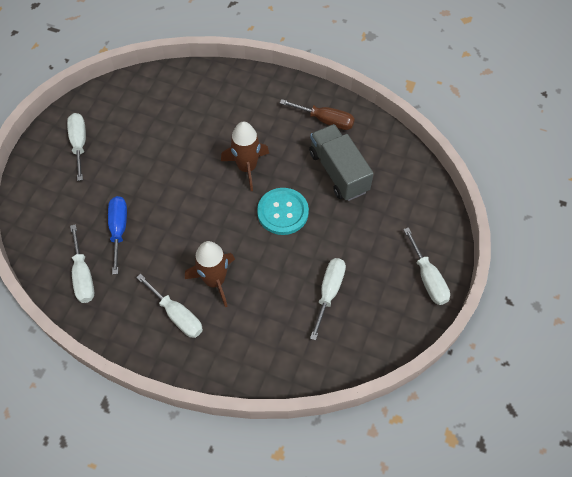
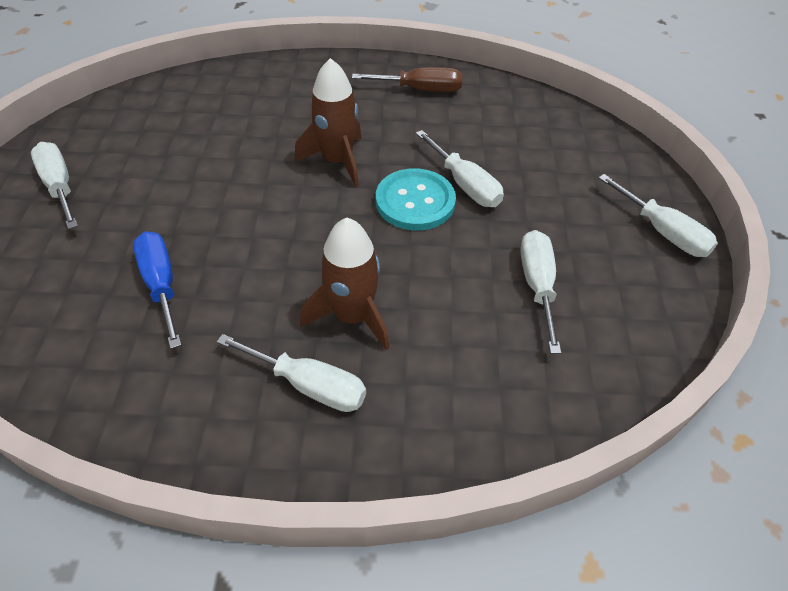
camera: 20 degrees left, 10 degrees down
(83, 276) = (116, 369): white screwdriver -> white screwdriver (465, 185)
(338, 172) = (468, 139): grey truck -> none

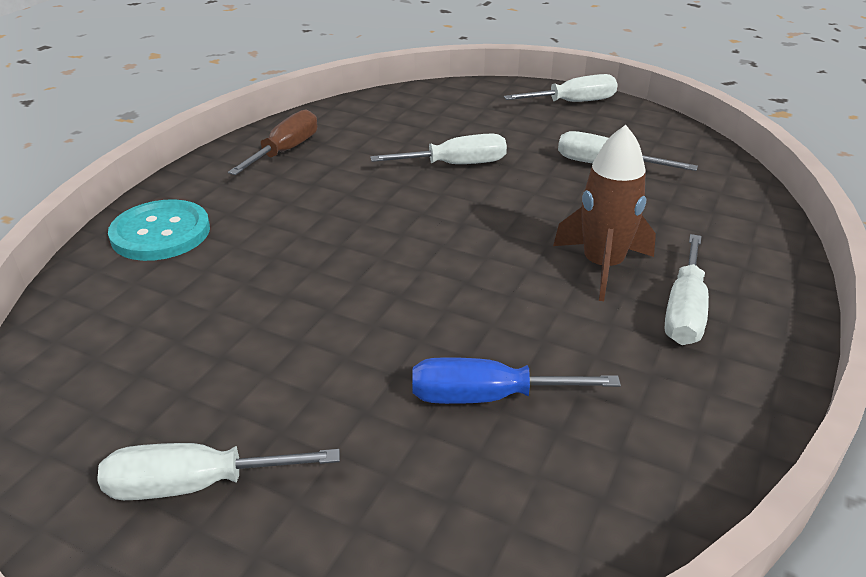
camera: 65 degrees left, 15 degrees down
(309, 385) = (684, 311): white screwdriver -> white screwdriver turned 150 degrees clockwise
(337, 161) = (358, 225): brown rocket -> none
(415, 201) = (460, 195): turquoise button -> turquoise button (161, 233)

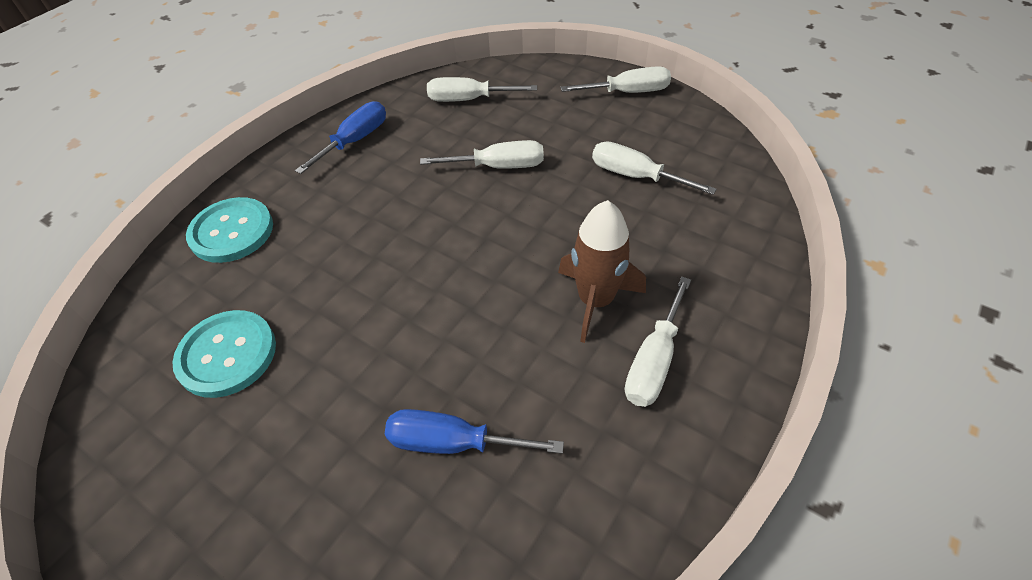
camera: 10 degrees right, 15 degrees up
(187, 340) = (227, 355): none -> turquoise button
(195, 485) = (201, 508): white screwdriver -> white screwdriver (468, 100)
(285, 151) = (355, 141): brown screwdriver -> blue screwdriver

